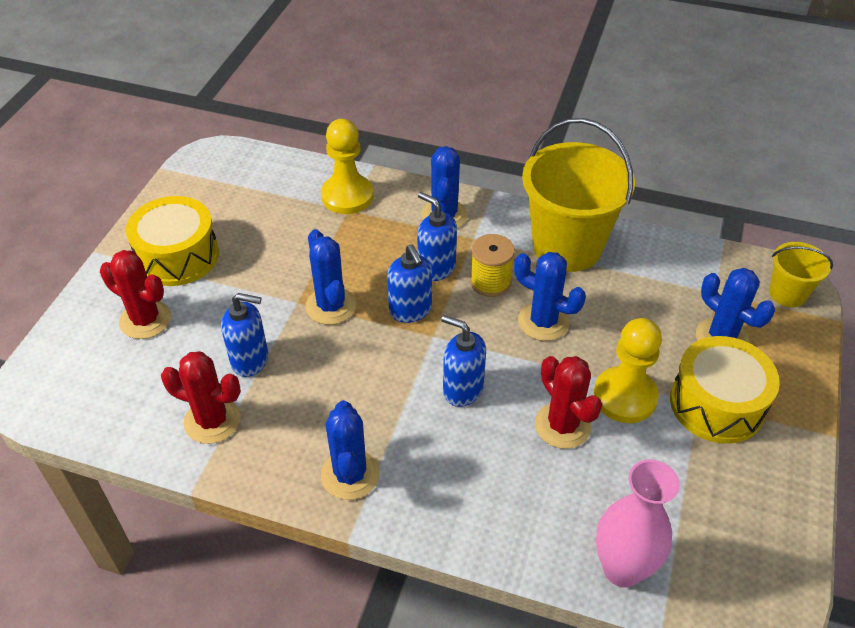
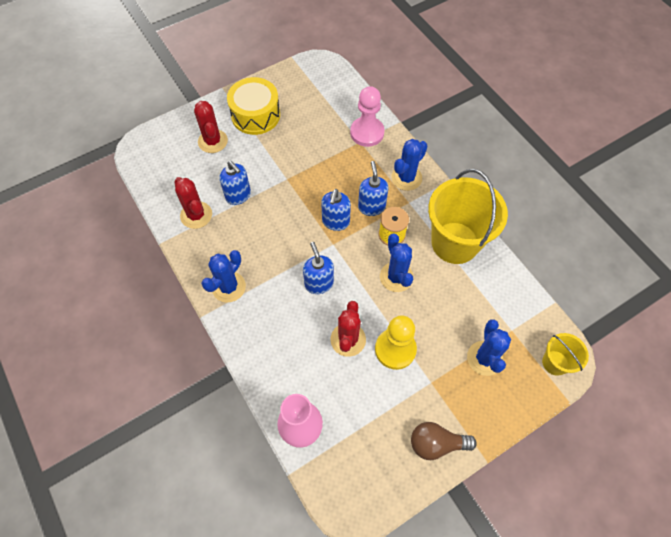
camera: 40 degrees right, 15 degrees up
(331, 306) = (300, 192): blue cactus -> none
(347, 196) = (367, 133): yellow pawn -> pink pawn
(717, 404) = (440, 391): yellow drum -> none
(773, 460) = (436, 443): none -> brown light bulb

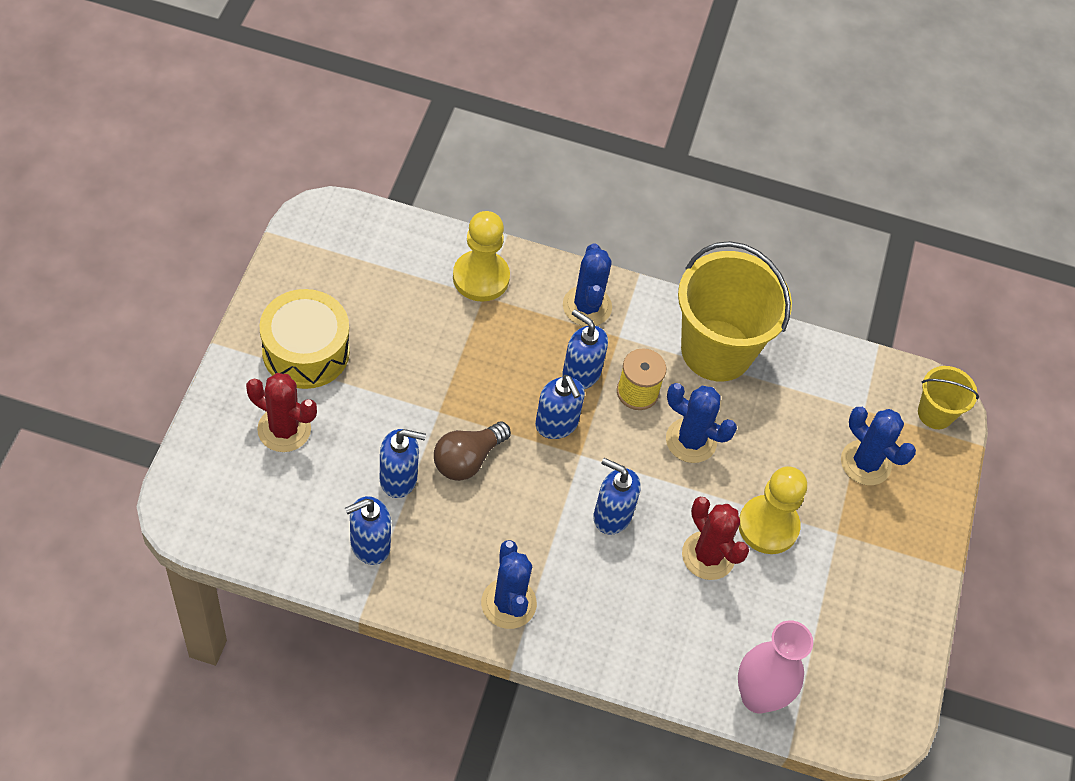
camera: 50 degrees left, 5 degrees down
(196, 215) = (369, 545): red cactus -> blue soap dispenser
(367, 133) = (481, 277): pink pawn -> yellow pawn
(436, 443) = (901, 594): brown light bulb -> brown light bulb (467, 459)

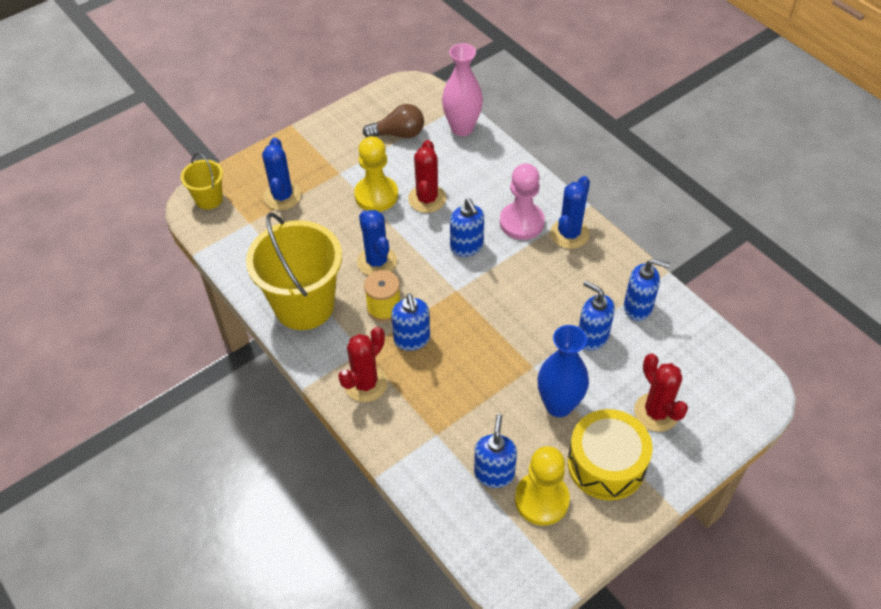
camera: 135 degrees left, 5 degrees down
(387, 385) = (559, 405): none -> blue vase
(467, 459) = (535, 325): brown light bulb -> brown light bulb (398, 134)
(481, 277) = (427, 450): yellow pawn -> yellow pawn (541, 500)
(556, 424) = (457, 316): blue soap dispenser -> blue soap dispenser (494, 473)
(575, 587) = (521, 222): none -> pink pawn
(587, 306) = (365, 384): blue cactus -> red cactus

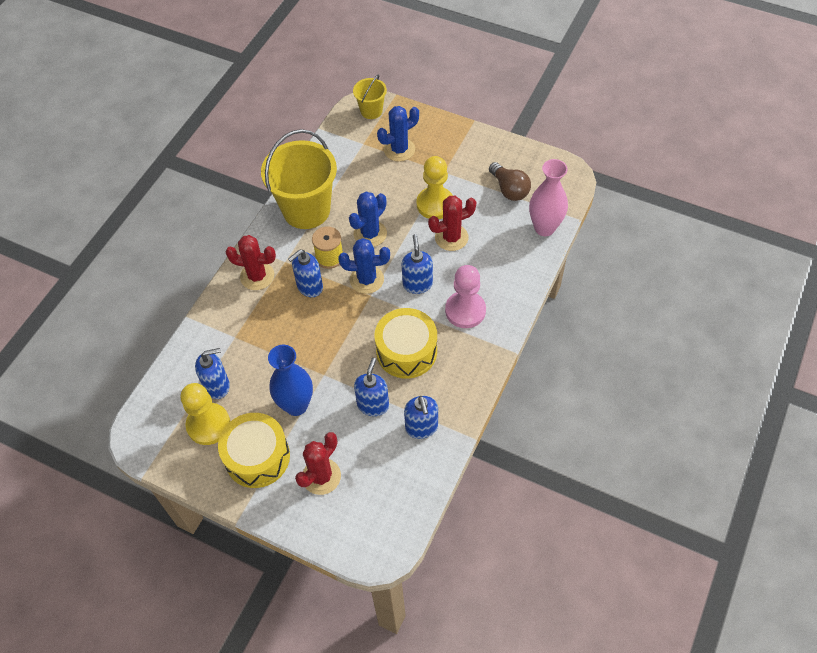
camera: 65 degrees right, 5 degrees up
(466, 247) = (417, 284): blue soap dispenser -> blue soap dispenser turned 135 degrees clockwise
(543, 286) = (406, 351): none -> yellow drum
(569, 234) = (473, 349): blue cactus -> blue cactus (366, 279)

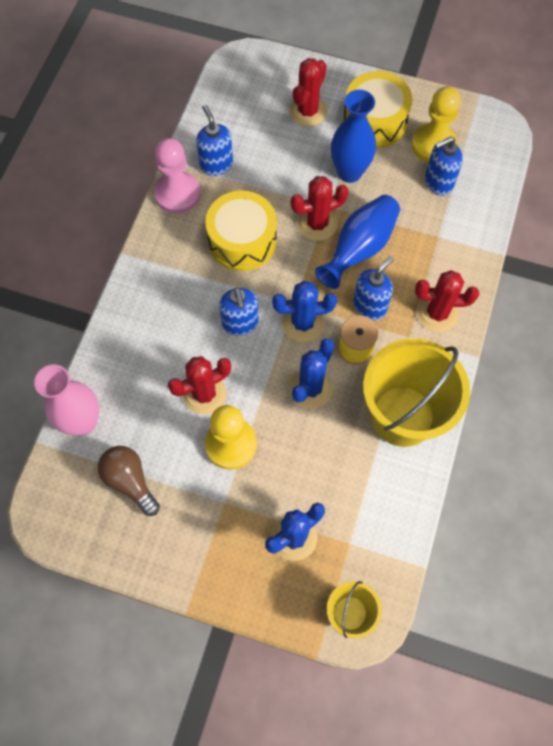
camera: 170 degrees right, 10 degrees up
(305, 333) = (359, 249): none -> blue vase
(337, 359) = (317, 223): none -> red cactus
(373, 405) = (269, 181): blue soap dispenser -> none
(465, 310) = (180, 295): pink pawn -> pink pawn (177, 194)

